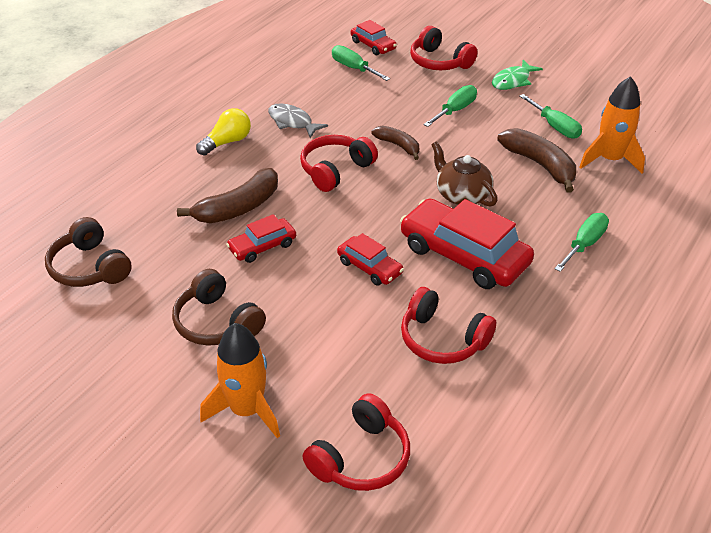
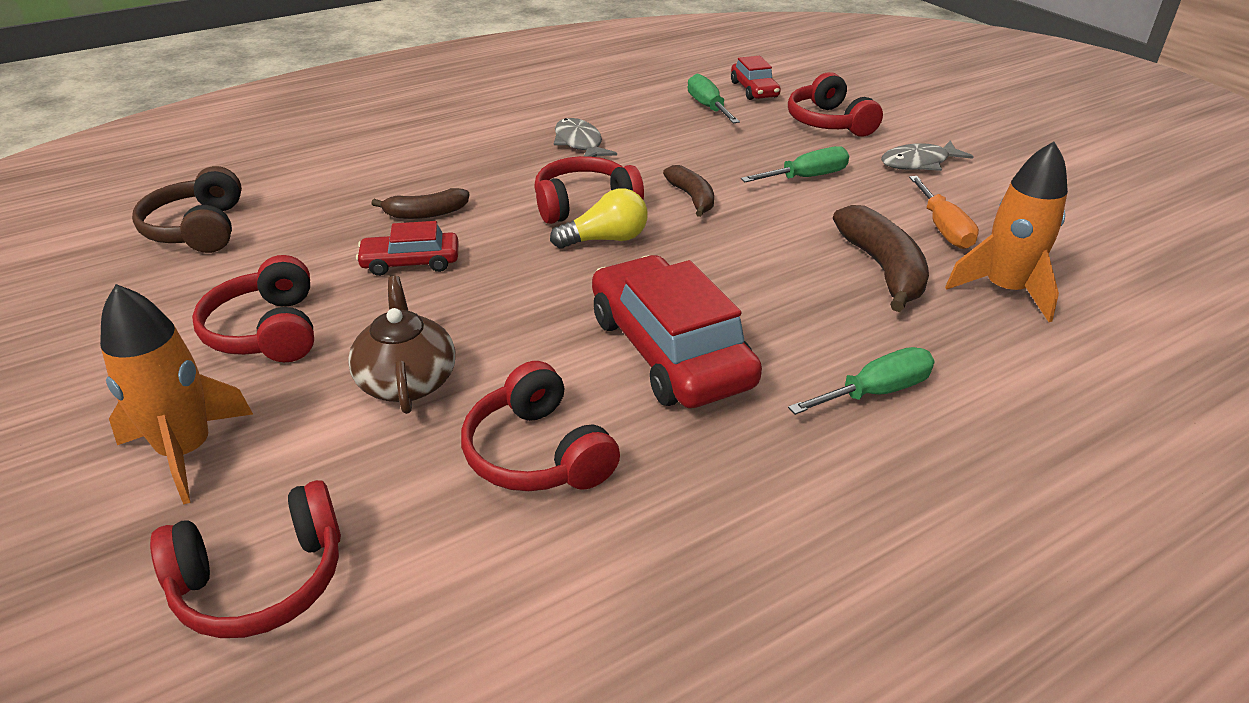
camera: 25 degrees right, 5 degrees down
(217, 322) = (267, 331): brown headphones -> red headphones
(227, 142) = (482, 145): yellow light bulb -> yellow light bulb (605, 239)
(238, 208) = (426, 214): brown banana -> brown banana, size x0.61
(369, 267) = (522, 326): red car -> none
(462, 195) = (732, 275): brown teapot -> brown teapot (407, 381)
(512, 81) = (919, 163): green fish -> grey fish
(555, 127) = (943, 228): green screwdriver -> orange screwdriver

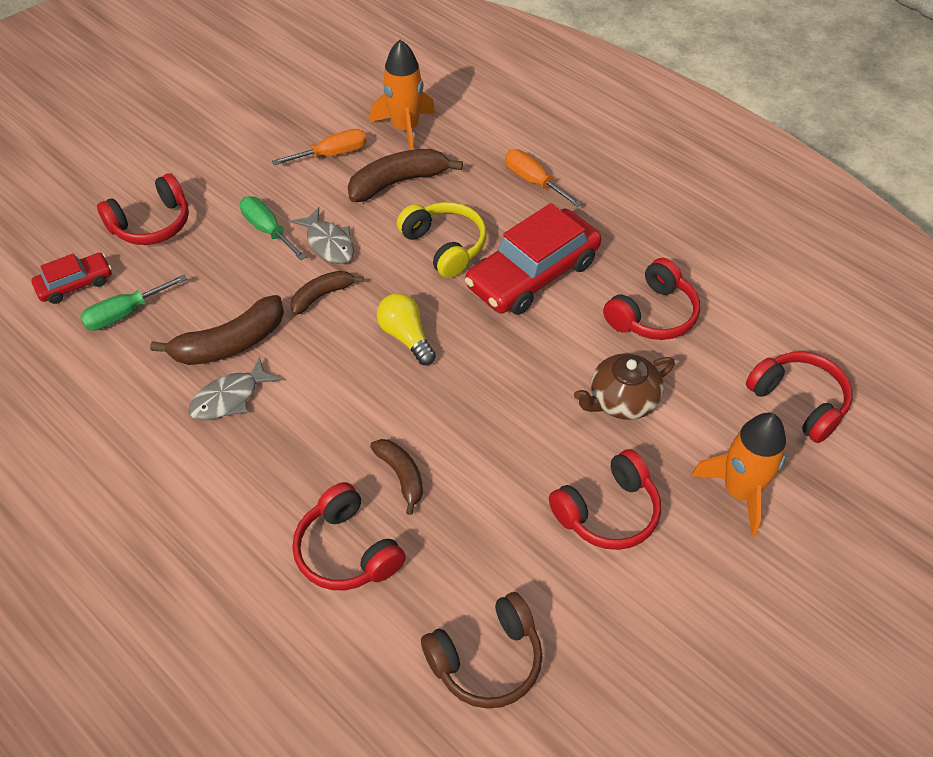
camera: 105 degrees left, 15 degrees up
(410, 262) = (483, 455): red car -> none
(584, 204) = (352, 364): red headphones -> red headphones (347, 551)
(647, 148) = (230, 344): none -> brown banana
(747, 287) = (444, 246): none -> yellow headphones
(876, 392) = (533, 181): green screwdriver -> orange screwdriver
(919, 163) = (227, 167): grey fish -> grey fish (329, 243)

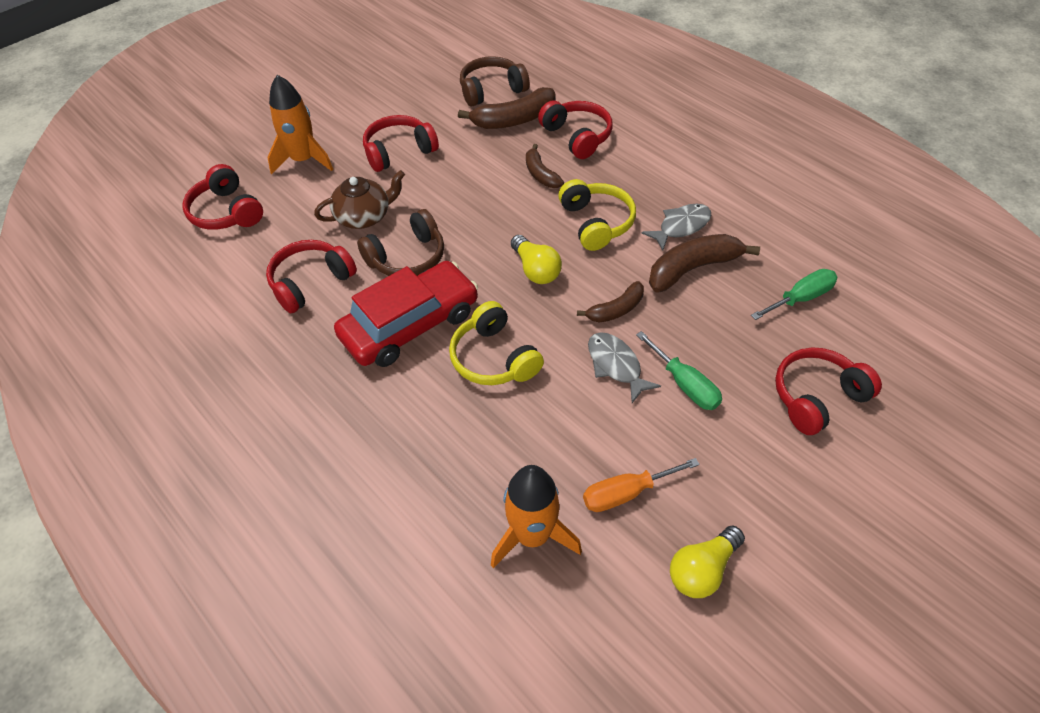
camera: 175 degrees left, 0 degrees up
(75, 284) = (864, 329): red car -> none
(284, 116) = (702, 569): none -> yellow light bulb
(332, 400) = (596, 223): none -> yellow headphones
(398, 182) = (542, 444): brown banana -> brown banana (514, 120)
(533, 181) = (382, 440): orange screwdriver -> none
(554, 347) = (407, 257): none -> brown headphones

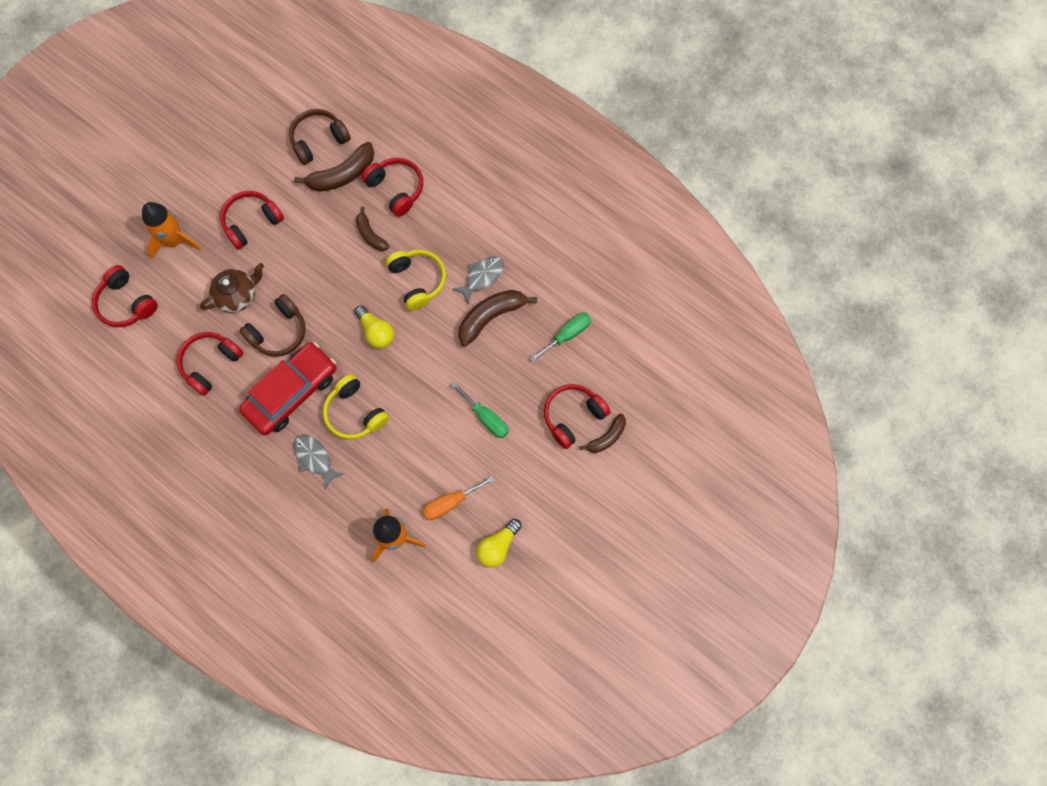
camera: 10 degrees left, 20 degrees up
(616, 310) = (437, 361): brown banana -> brown banana (607, 437)
(616, 365) = (439, 408): grey fish -> grey fish (314, 458)

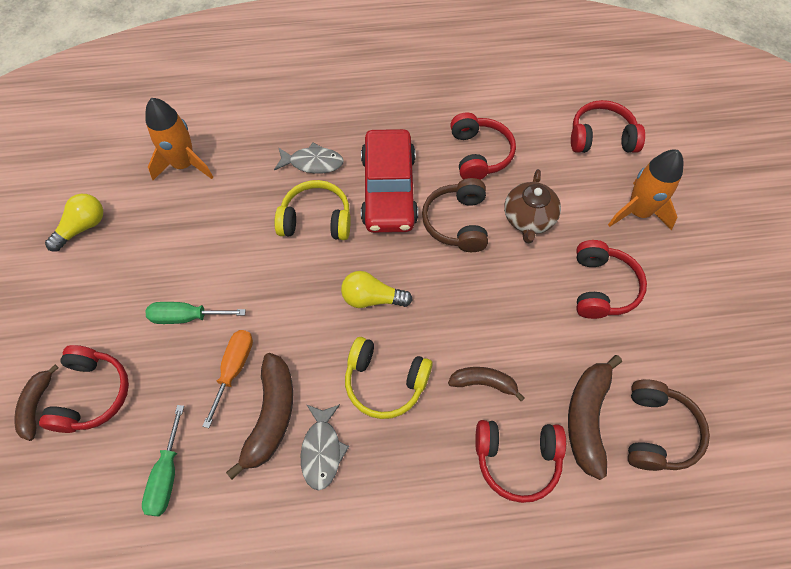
camera: 135 degrees right, 10 degrees down
(450, 503) = (158, 224): orange screwdriver -> orange screwdriver (234, 369)
(498, 546) = (82, 227): yellow light bulb -> yellow light bulb turned 45 degrees clockwise

